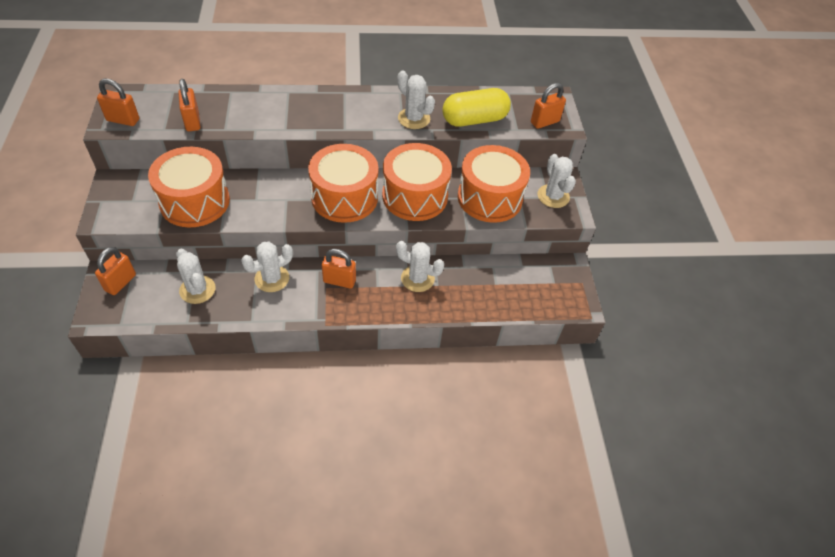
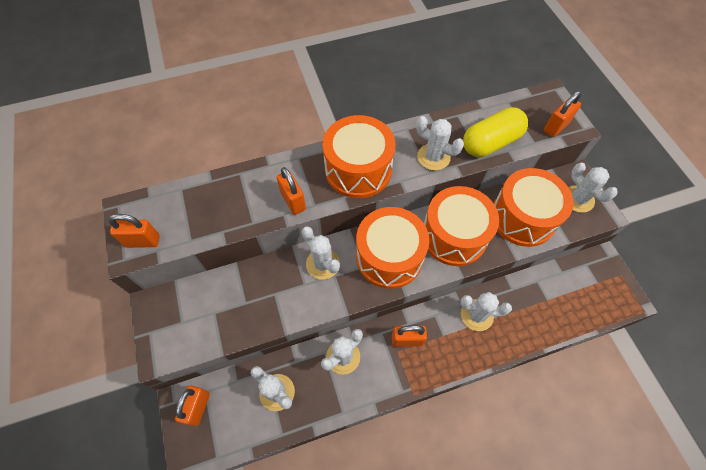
camera: 10 degrees left, 10 degrees up
(192, 121) = (216, 223): orange padlock -> orange padlock (293, 201)
(195, 201) = (245, 305): orange drum -> orange drum (358, 169)
(280, 188) = (323, 264): none -> white cactus

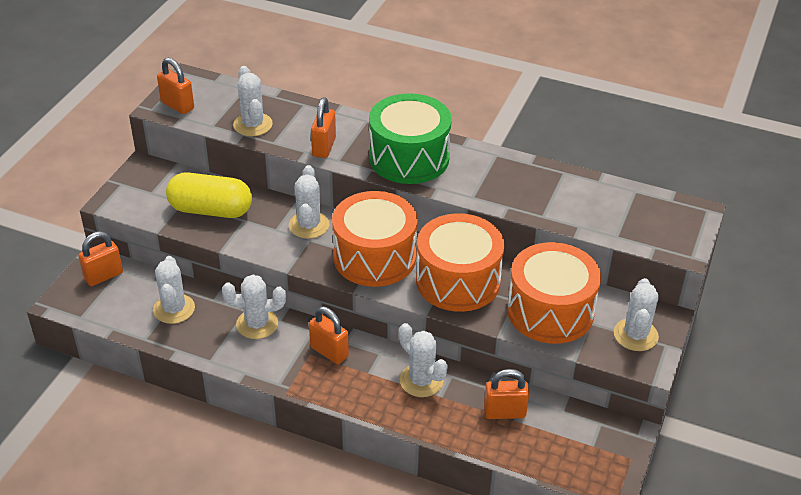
camera: 40 degrees right, 20 degrees down
(358, 169) = (409, 158): orange drum -> green drum
(433, 157) = (493, 188): white cactus -> white cactus (253, 125)
(490, 142) = (568, 210): yellow capsule -> yellow capsule (210, 210)
(555, 127) = (659, 238): orange padlock -> orange padlock (504, 412)

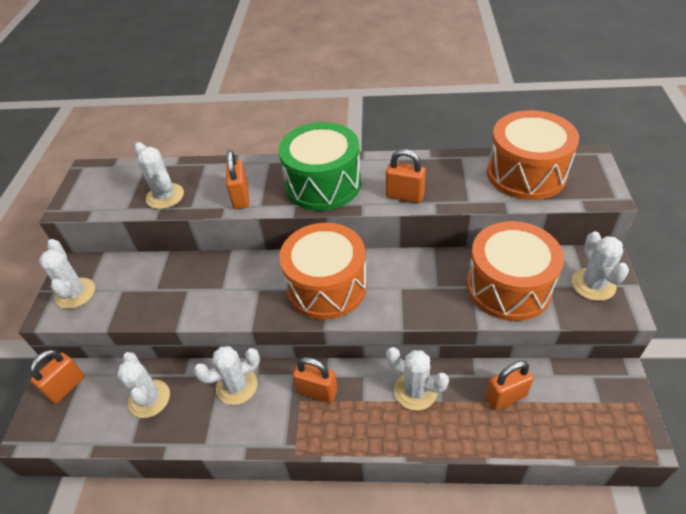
camera: 15 degrees left, 5 degrees up
(177, 105) = (85, 199): orange padlock -> orange padlock (405, 196)
(210, 210) = (152, 289): yellow capsule -> none
(309, 225) = (252, 274): white cactus -> white cactus (75, 293)
(458, 281) = (412, 284): orange drum -> orange drum (526, 173)

